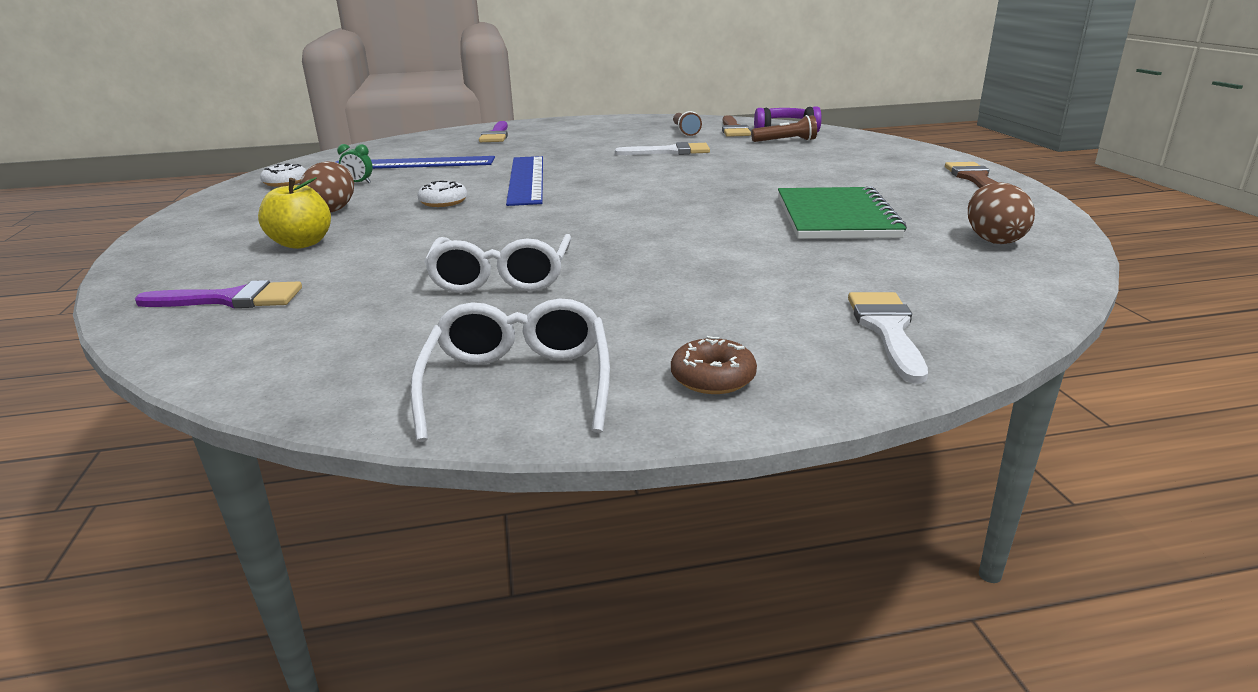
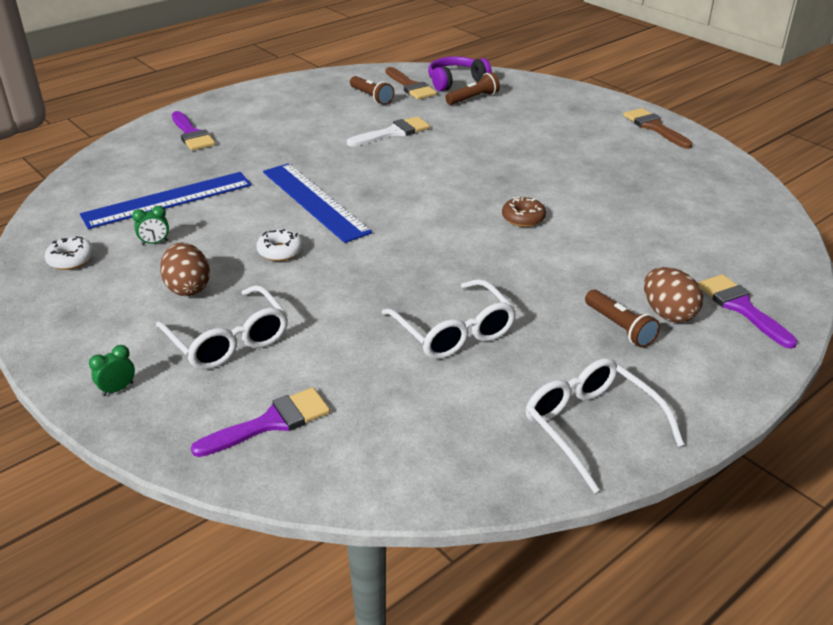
camera: 30 degrees left, 10 degrees up
(170, 253) = (117, 389): none -> green clock
(302, 243) = (228, 340): yellow apple -> white glasses
(691, 312) = (619, 327): none -> brown flashlight
(713, 378) = (691, 381): brown donut -> brown donut (523, 218)
(836, 217) = (608, 197): green notebook -> none
(887, 329) = (741, 307): white brush -> purple brush
(993, 240) = (723, 200): brown egg -> brown egg (668, 314)

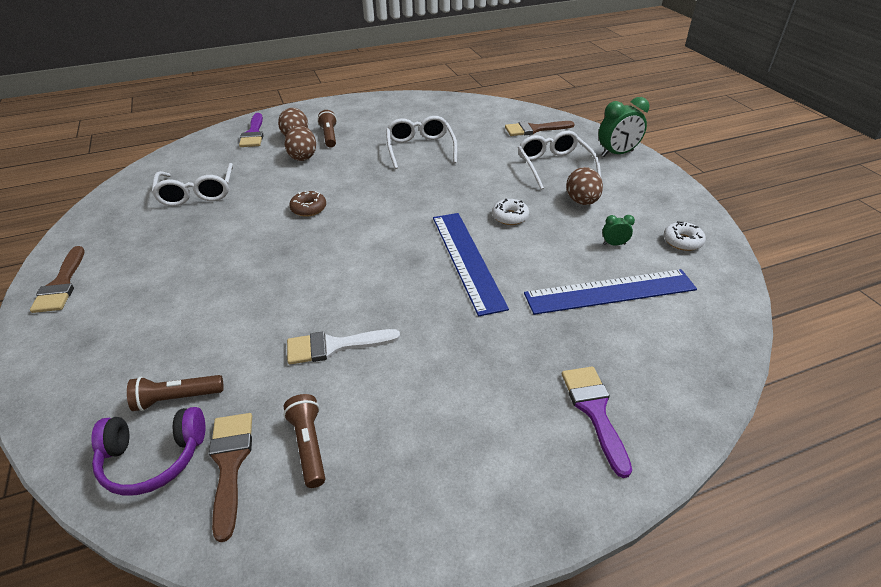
camera: 160 degrees left, 5 degrees up
(117, 389) = (617, 154): green clock -> green clock, size x2.01
(271, 422) = (534, 129): purple brush -> brown brush
(591, 426) = (388, 107): white glasses -> white glasses (197, 193)
(613, 282) = (303, 156): none -> brown egg

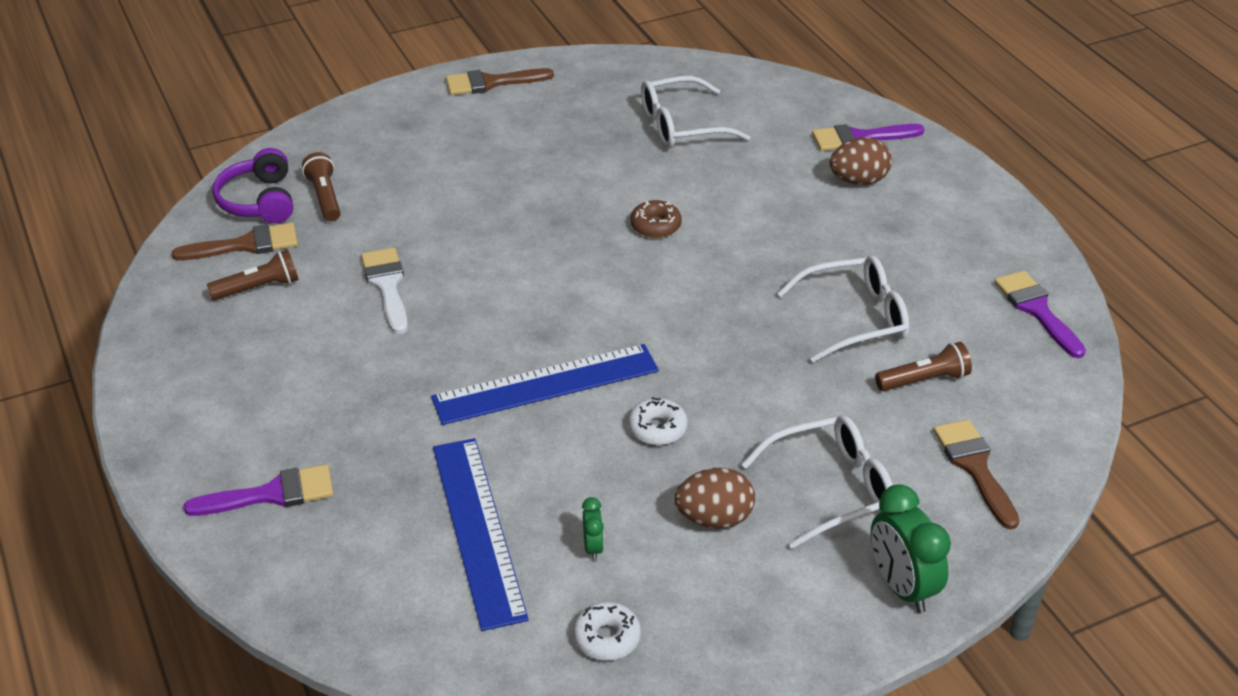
camera: 85 degrees right, 0 degrees up
(303, 156) = (799, 198): brown egg -> none
(329, 136) = (872, 214): brown flashlight -> brown flashlight (924, 380)
(423, 104) = (1036, 310): none -> purple brush

